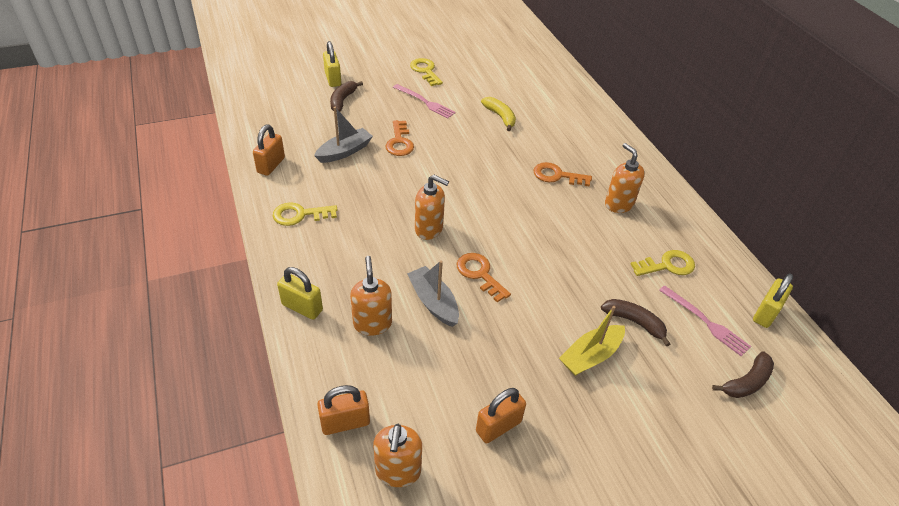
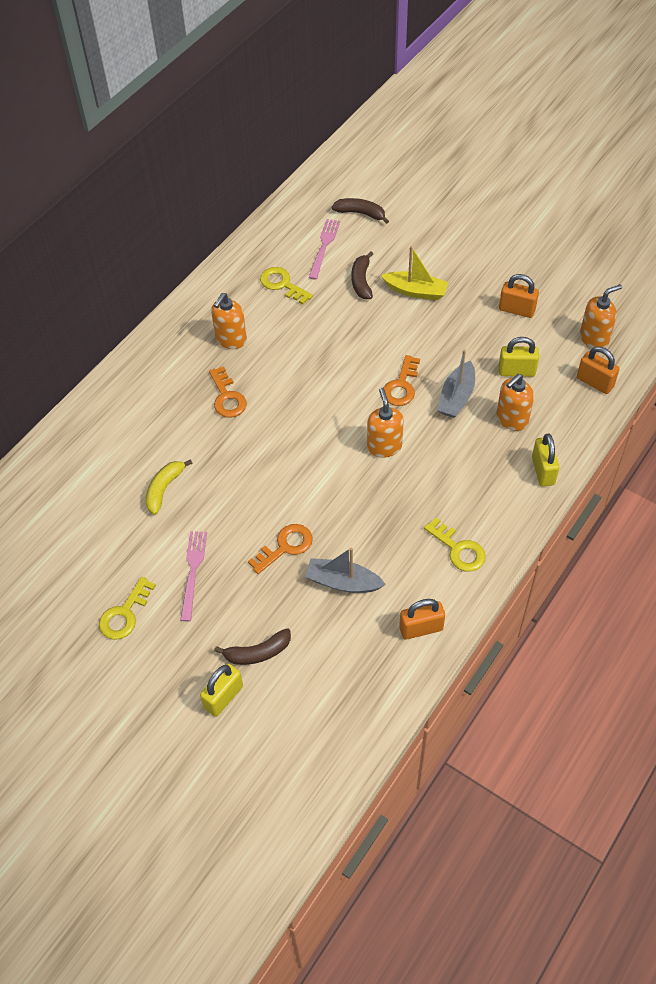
camera: 120 degrees left, 10 degrees up
(765, 313) = (284, 220): yellow padlock -> yellow padlock (516, 371)

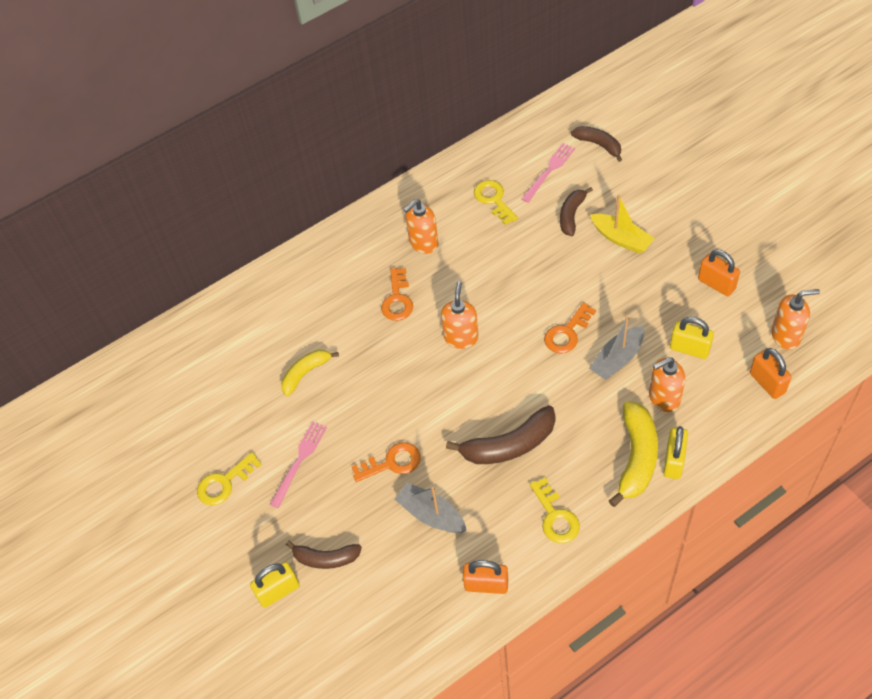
camera: 25 degrees right, 0 degrees up
(384, 446) = (525, 390): orange soap dispenser -> orange soap dispenser (461, 337)
(389, 499) = (509, 445): none -> brown banana
(509, 477) = (636, 457): none -> yellow banana

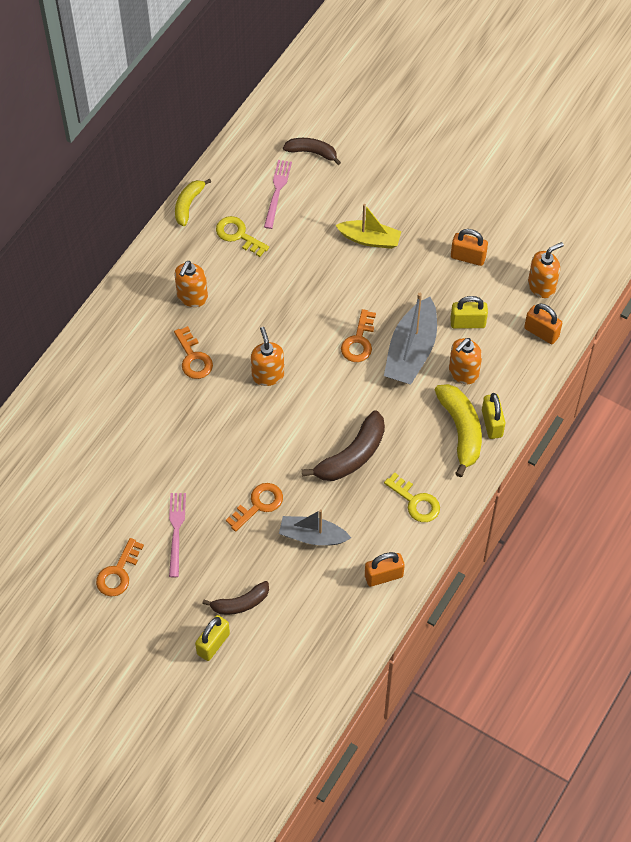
camera: 30 degrees left, 5 degrees up
(224, 483) = (118, 572): yellow key -> orange key
(306, 373) = (142, 452): yellow banana -> yellow banana (188, 204)
(571, 215) = (316, 229): brown banana -> none
(617, 359) = (411, 351): grey boat -> grey boat, size x1.51

